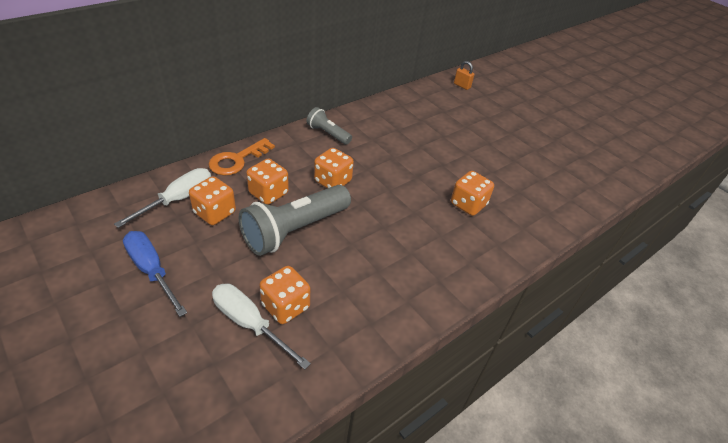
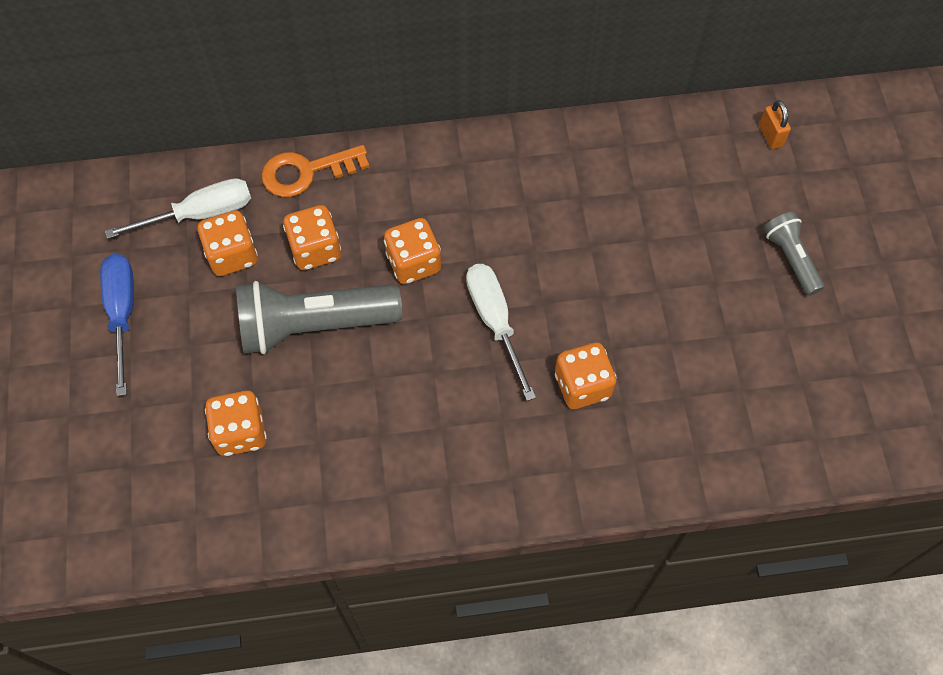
camera: 35 degrees right, 20 degrees up
(249, 323) = (190, 436): white screwdriver -> white screwdriver (495, 321)
(328, 134) = (464, 167): grey flashlight -> grey flashlight (791, 258)

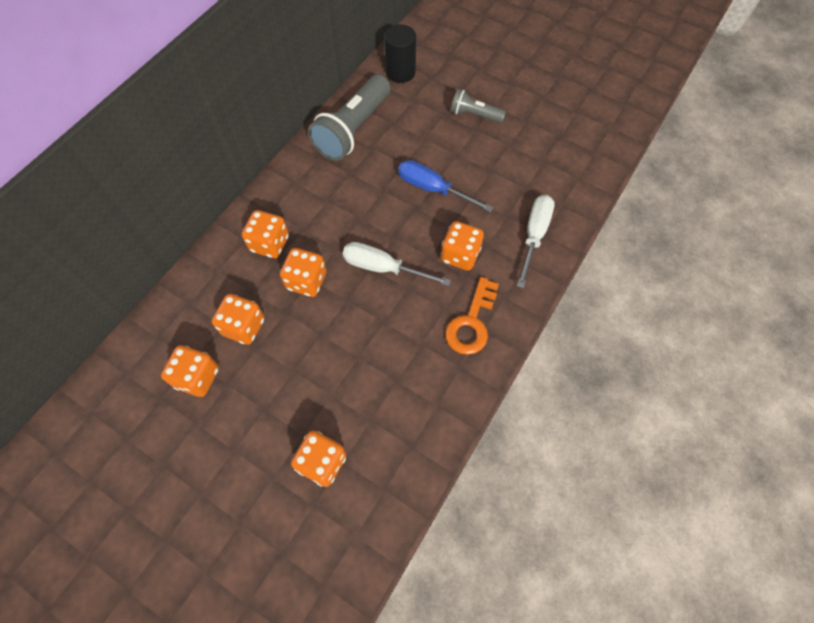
camera: 50 degrees left, 0 degrees up
(122, 313) = (167, 478): blue screwdriver -> blue screwdriver (433, 189)
(200, 214) = (149, 375): white screwdriver -> white screwdriver (534, 235)
(307, 172) = (188, 293): orange key -> orange key (471, 322)
(314, 325) = (292, 364): grey flashlight -> grey flashlight (353, 130)
(424, 195) = (270, 244): none -> orange dice
(770, 136) = (400, 72): orange padlock -> black cylinder

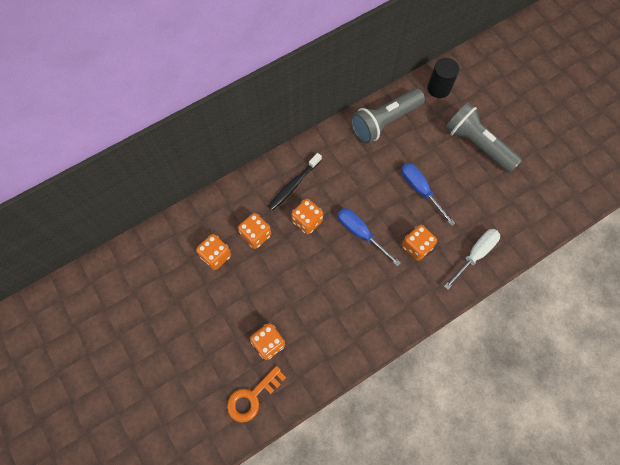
camera: 25 degrees right, 5 degrees up
(270, 244) = (294, 184): orange dice -> black toothbrush
(383, 268) = (360, 233): white screwdriver -> blue screwdriver
(471, 322) = (402, 297): orange key -> orange key (252, 397)
(474, 115) = (477, 144): grey flashlight -> grey flashlight, size x1.88

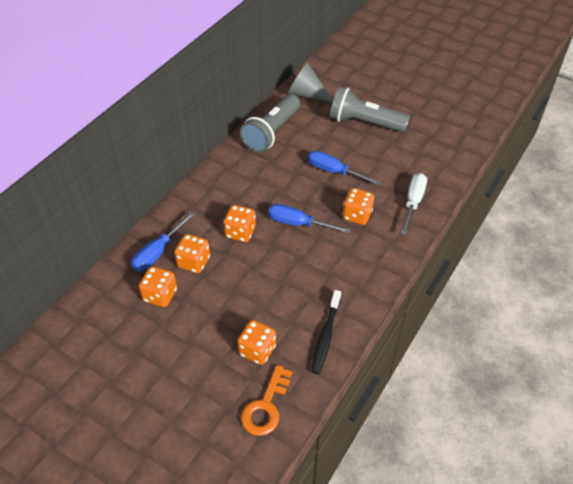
camera: 25 degrees left, 20 degrees down
(231, 212) = (158, 252): none -> blue screwdriver
(294, 184) = (211, 208): black toothbrush -> black toothbrush (326, 335)
(439, 88) = (306, 94): black cylinder -> grey cone

